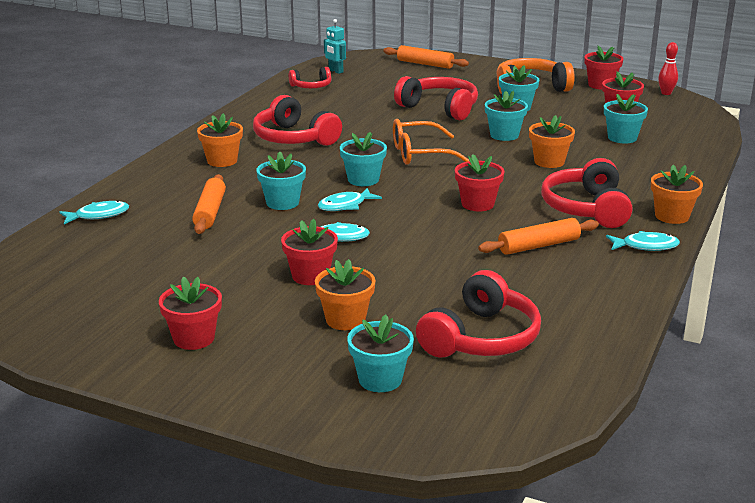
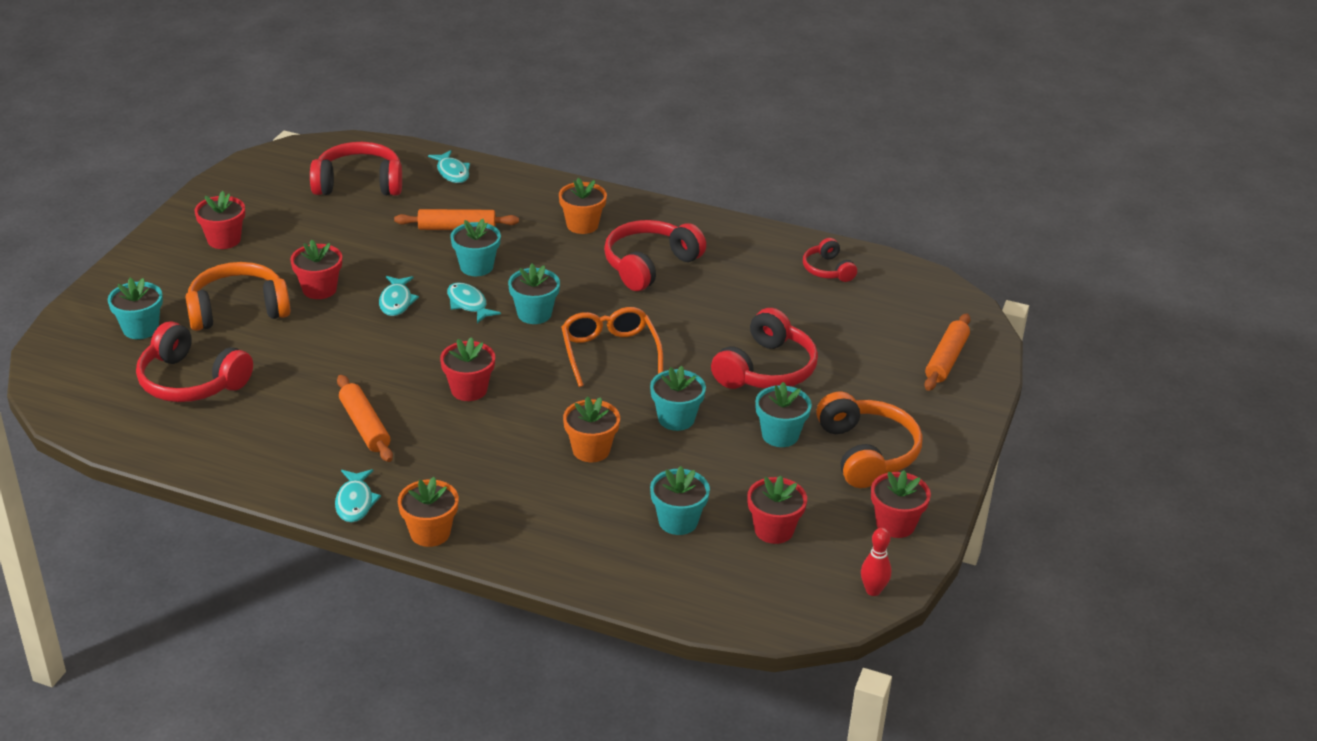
camera: 85 degrees right, 10 degrees up
(335, 71) = (893, 286): turquoise robot -> none
(345, 319) = (238, 310): orange flower pot -> orange headphones
(586, 208) = (454, 468): red headphones -> red headphones (359, 184)

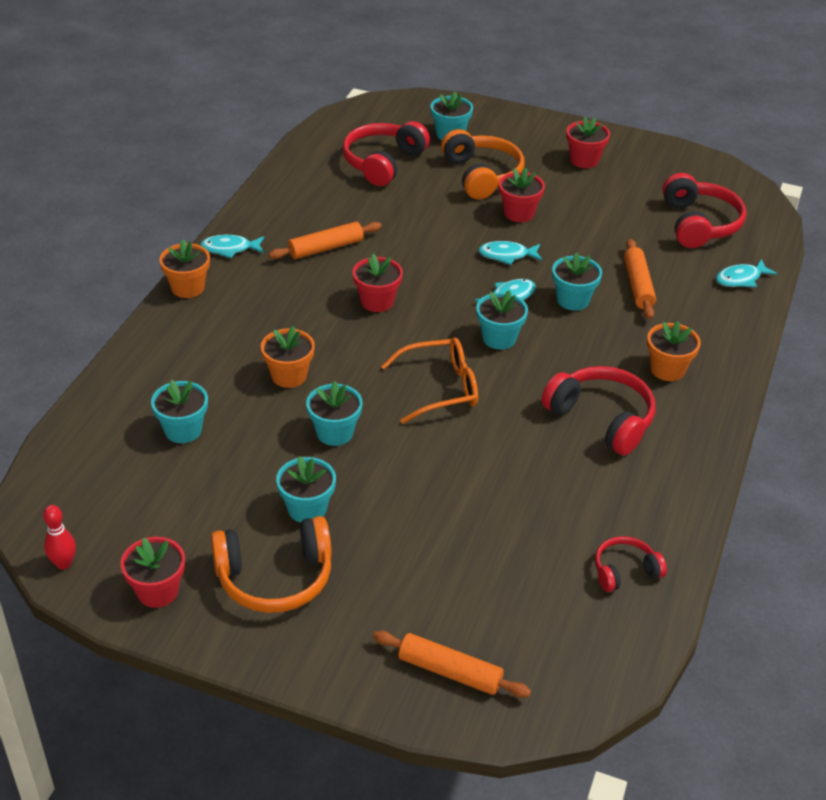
camera: 90 degrees right, 5 degrees up
(766, 369) = (419, 504): red headphones -> none
(774, 530) = (162, 495): red flower pot -> none

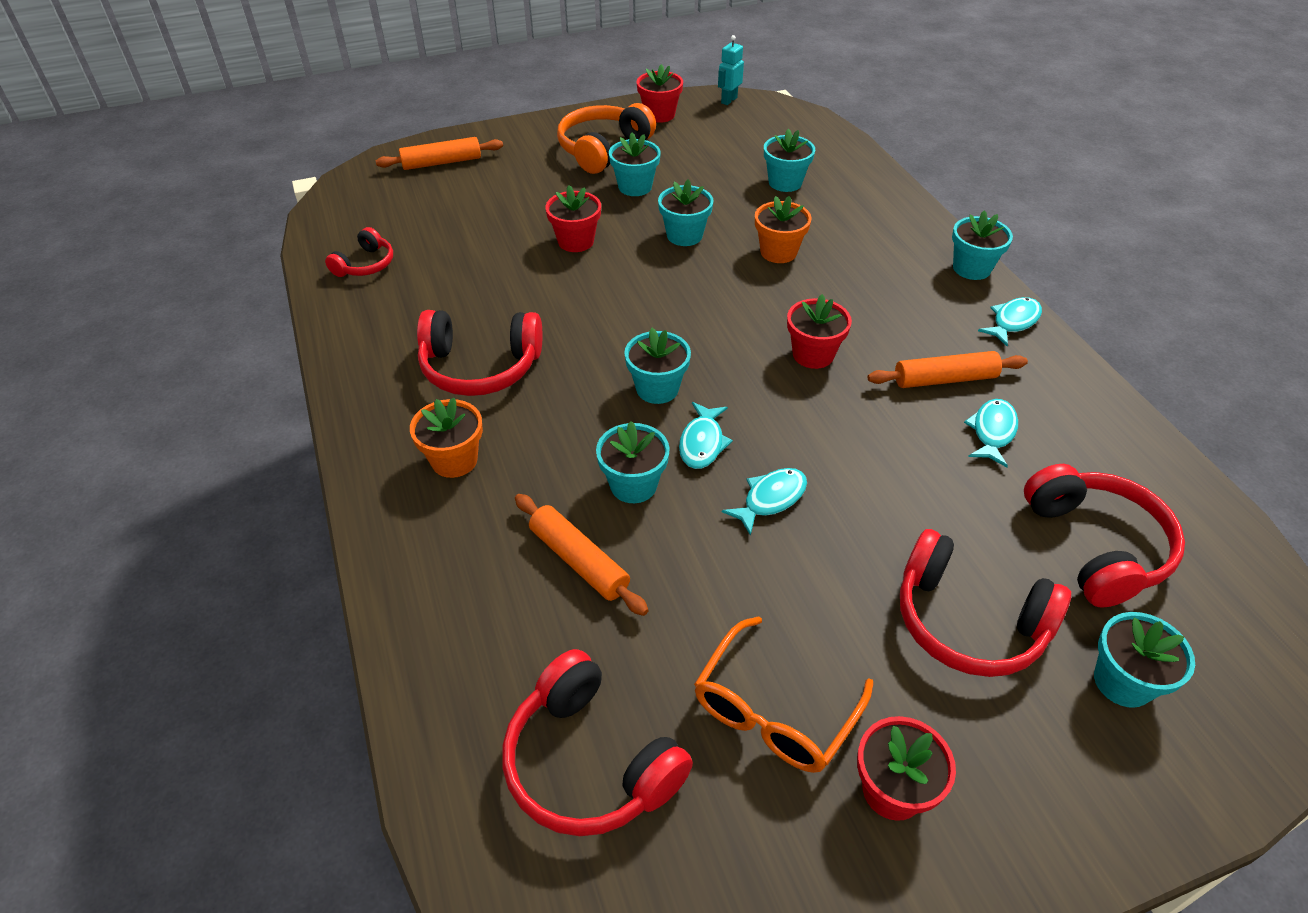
camera: 140 degrees right, 5 degrees up
(64, 563) = (729, 100): red bowling pin -> turquoise robot
(188, 287) = (971, 268): orange flower pot -> turquoise flower pot
(326, 248) = (945, 379): orange rolling pin -> orange rolling pin turned 60 degrees clockwise
(439, 388) = (651, 310): orange glasses -> orange glasses (775, 709)
(481, 175) = (968, 621): orange headphones -> red headphones
(519, 213) = (839, 582): red flower pot -> red flower pot (575, 241)
(741, 279) = (451, 675): turquoise fish -> turquoise fish (992, 432)

